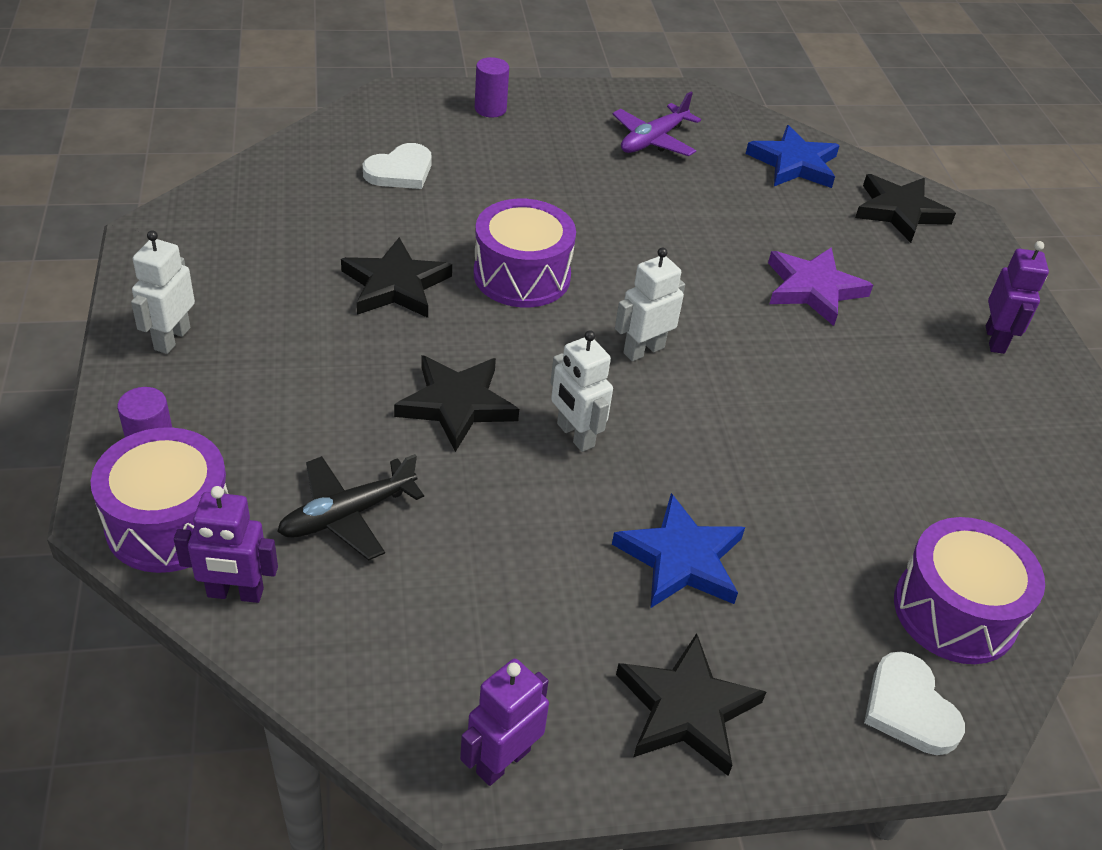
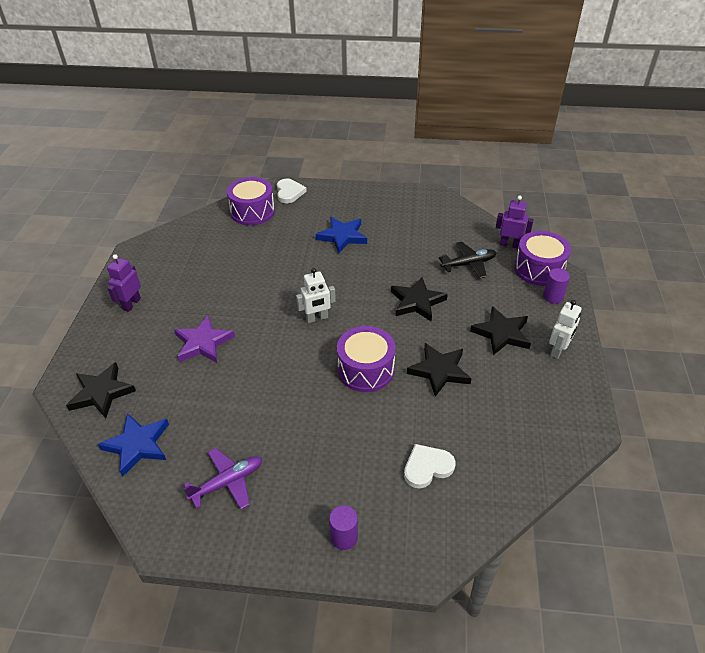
camera: 160 degrees left, 0 degrees up
(502, 761) = (422, 196): purple robot -> none
(575, 435) = (366, 283): white robot -> none
(686, 709) = (361, 200): black star -> black star (502, 333)

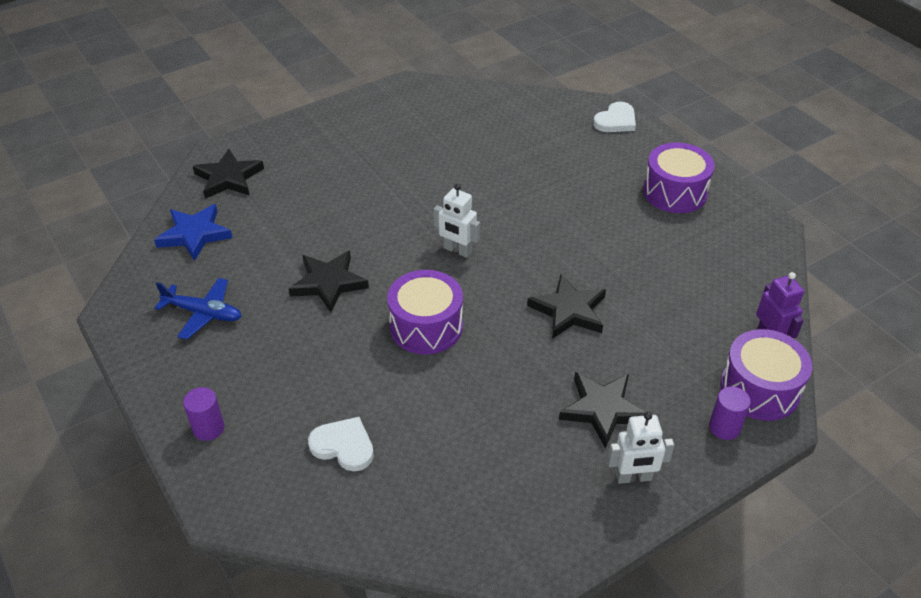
camera: 50 degrees right, 0 degrees up
(131, 304) = (342, 127): purple robot -> none
(203, 343) = (343, 198): purple star -> none
(228, 482) = (204, 313): purple plane -> blue plane
(252, 212) = (553, 116): purple drum -> purple drum (675, 192)
(342, 236) = (599, 197): blue star -> none
(439, 371) = (485, 385): black star -> black star (329, 283)
(469, 264) = (685, 320): black plane -> none

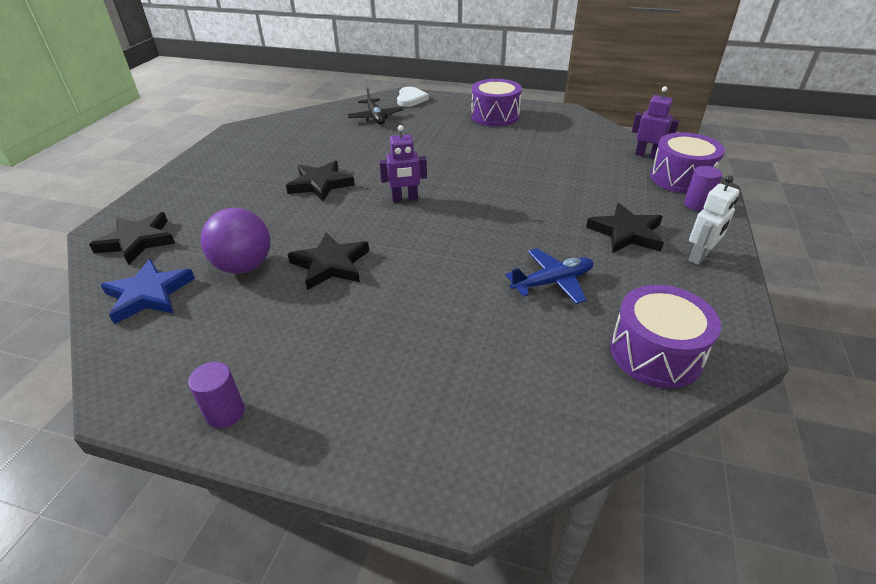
camera: 40 degrees left, 5 degrees down
(204, 313) = (235, 346): blue plane -> blue plane (553, 282)
(208, 428) = (361, 434): purple cylinder -> purple cylinder (225, 413)
(271, 247) = (244, 266): none -> purple ball
(343, 446) = (500, 363): white heart -> none
(426, 326) = (447, 251): purple drum -> purple drum (655, 353)
(457, 250) = (405, 199): white robot -> purple robot
(549, 131) = (375, 117): none -> black plane
(569, 310) = (526, 195): black star -> black star (320, 184)

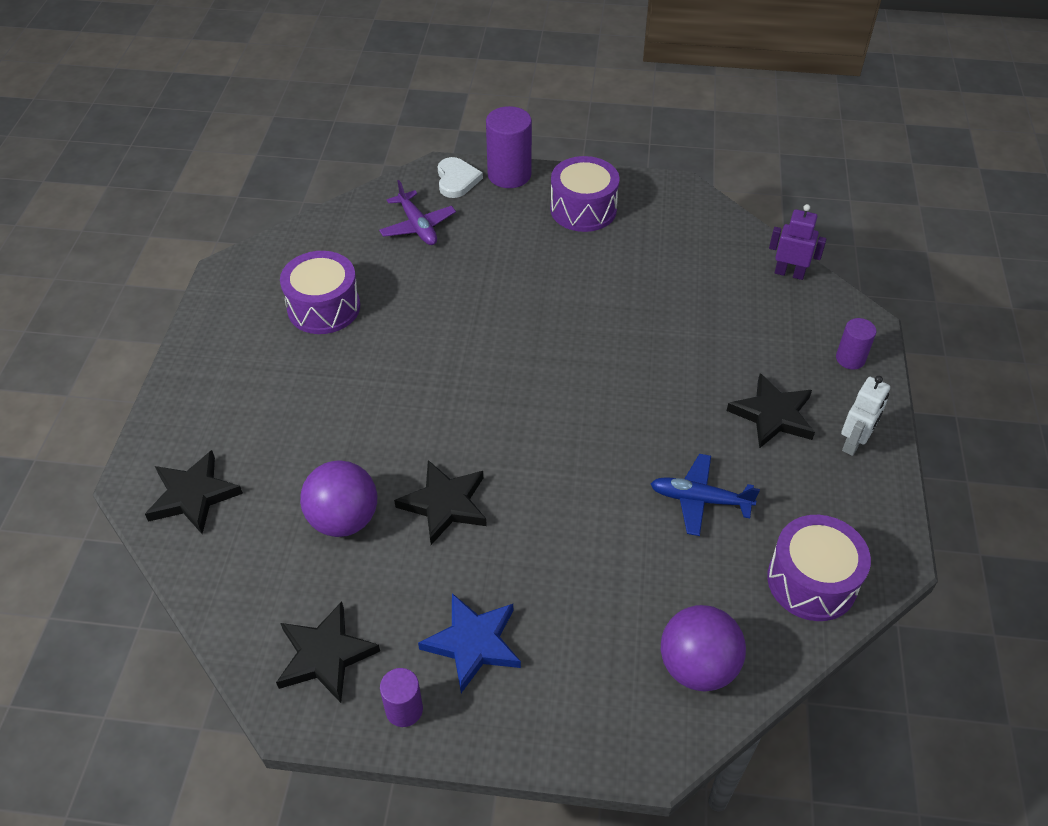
camera: 10 degrees left, 10 degrees up
(149, 294) = (250, 574): blue star -> blue star (473, 643)
(320, 184) = (386, 370): black star -> black star (325, 655)
(375, 117) = (418, 226): black plane -> purple plane
(405, 199) = (502, 386): purple robot -> none
(447, 99) = (509, 175): none -> purple cylinder
(528, 412) = (697, 666): none -> purple ball
(553, 282) = (699, 500): blue plane -> blue plane turned 135 degrees counterclockwise
(680, 178) = (831, 314): purple drum -> purple drum (324, 307)

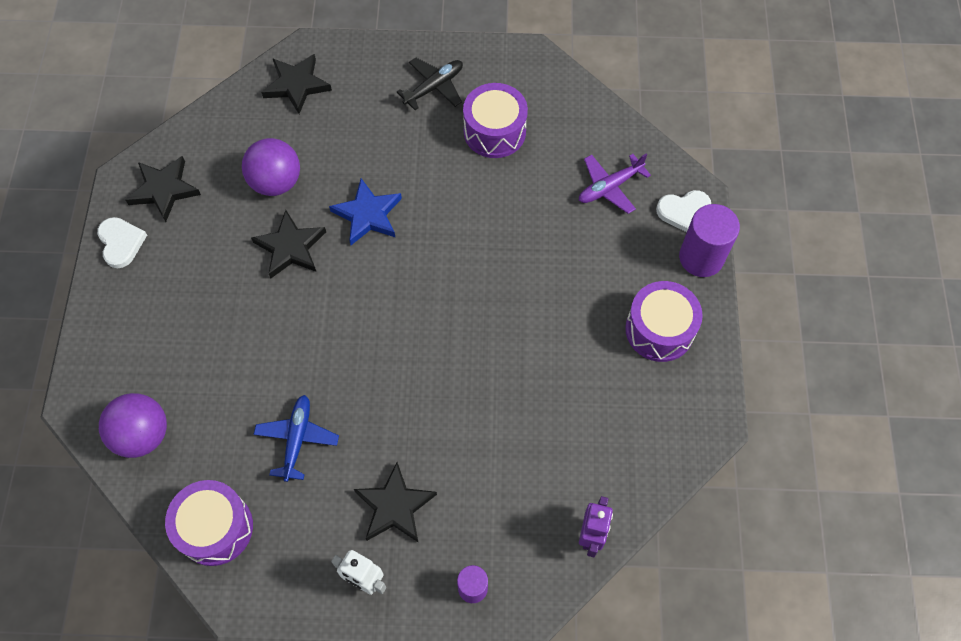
camera: 85 degrees right, 15 degrees up
(244, 356) = (434, 87): none -> black plane
(404, 709) = (121, 243): purple cylinder -> white heart
(473, 643) = (169, 280): blue star -> blue star (368, 215)

